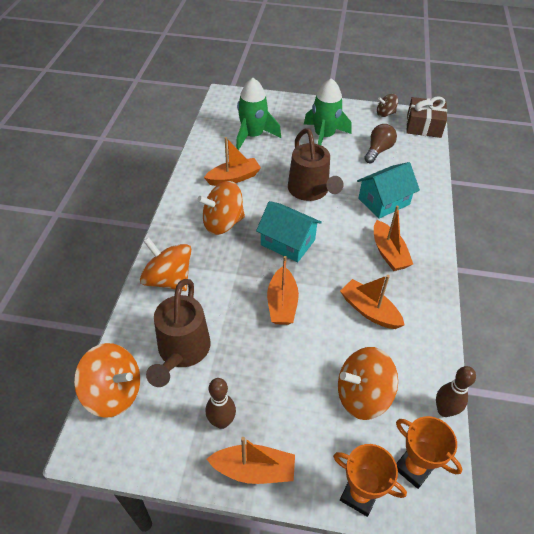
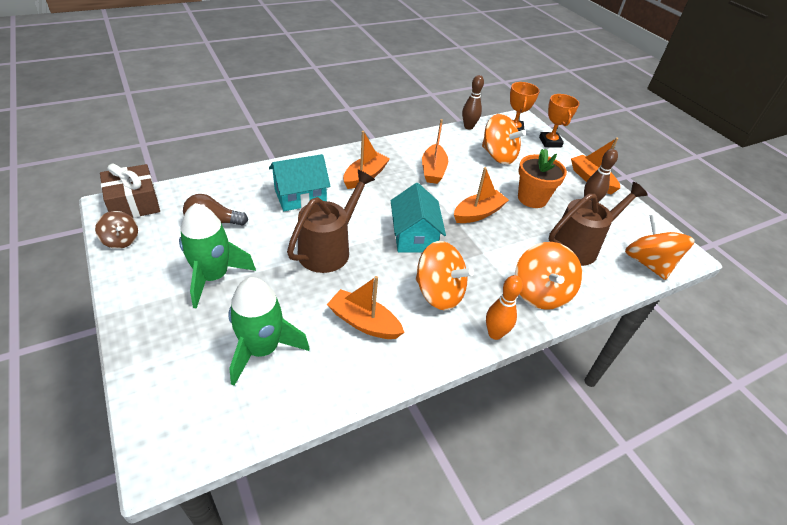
camera: 130 degrees left, 5 degrees down
(166, 230) = (495, 334): none -> orange bowling pin
(269, 368) = (532, 198): none -> orange flower pot
(383, 201) = (300, 196): turquoise house -> turquoise house turned 45 degrees counterclockwise

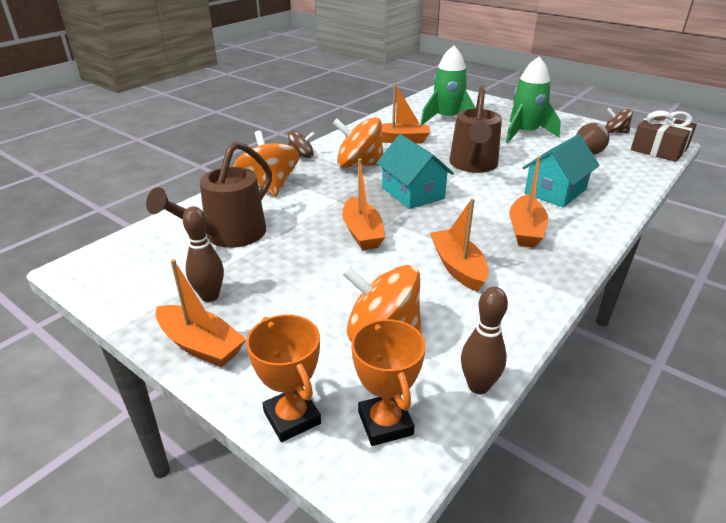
camera: 160 degrees right, 10 degrees down
(478, 213) = (362, 233): orange boat -> orange boat turned 45 degrees counterclockwise
(495, 334) = (301, 156): orange bowling pin -> brown spinning top
(532, 198) = (300, 274): orange flower pot -> none
(648, 263) = (140, 242): orange spinning top -> none

